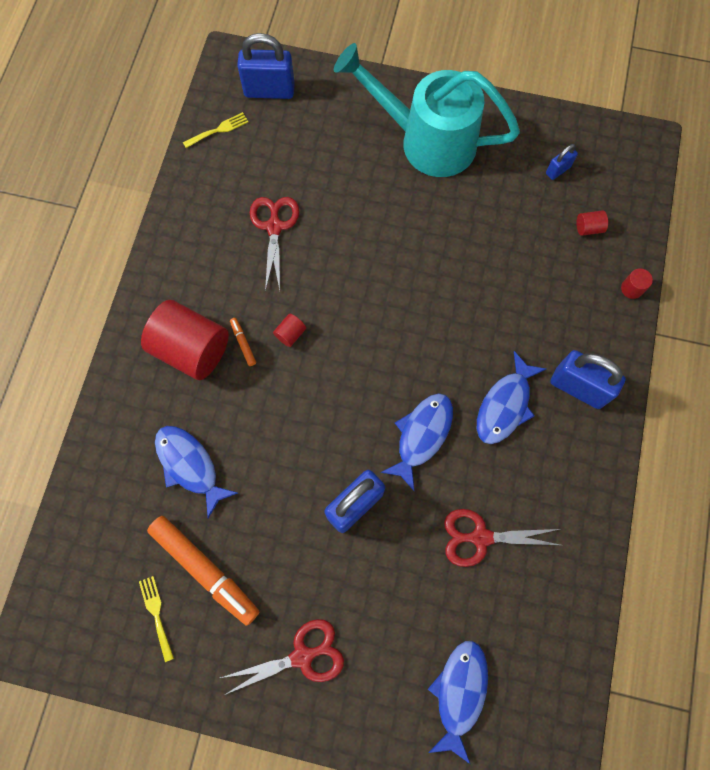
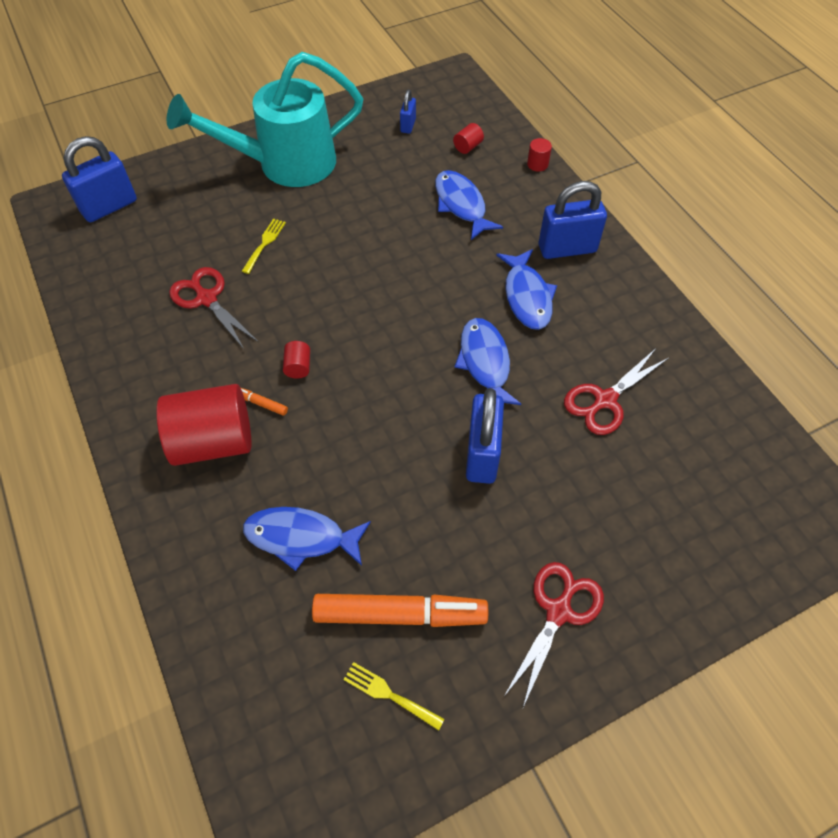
camera: 40 degrees left, 15 degrees down
(218, 130) = (85, 261): yellow fork -> yellow fork (264, 243)
(459, 693) = (710, 527): blue fish -> blue fish (461, 205)

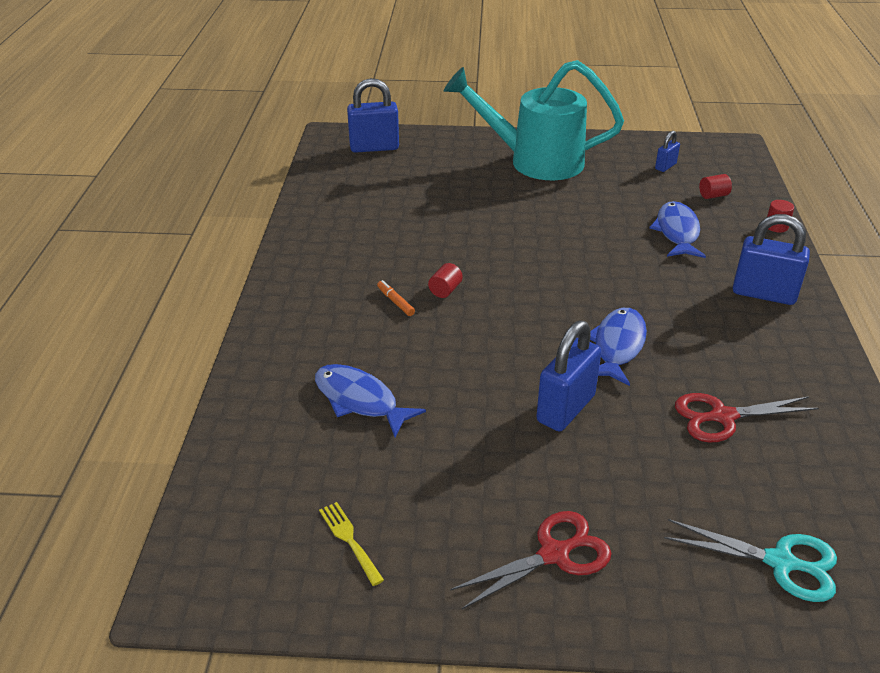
camera: 30 degrees right, 20 degrees down
(207, 299) = (404, 224): red scissors -> none
(213, 441) = (339, 312): red cylinder -> none
(264, 243) = (478, 205): yellow fork -> none
(400, 614) = (402, 488): orange marker -> none
(527, 296) = (695, 314): blue fish -> none
(717, 524) = (780, 562): none -> turquoise scissors

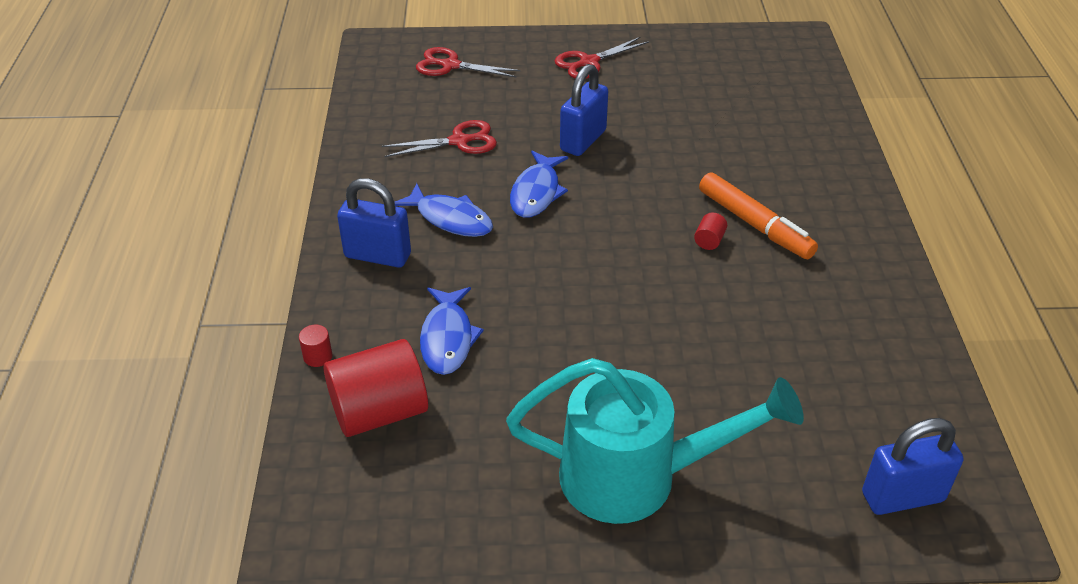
camera: 175 degrees right, 5 degrees up
(349, 540) = (717, 62): yellow fork -> none
(360, 400) = (748, 137): blue fish -> blue fish (450, 219)
(395, 302) = (754, 225): orange marker -> orange marker, size x2.40
(665, 166) = (432, 477): blue padlock -> none
(713, 195) = (379, 412): red cylinder -> red cylinder, size x2.49
(780, 562) = (450, 65): turquoise scissors -> red scissors

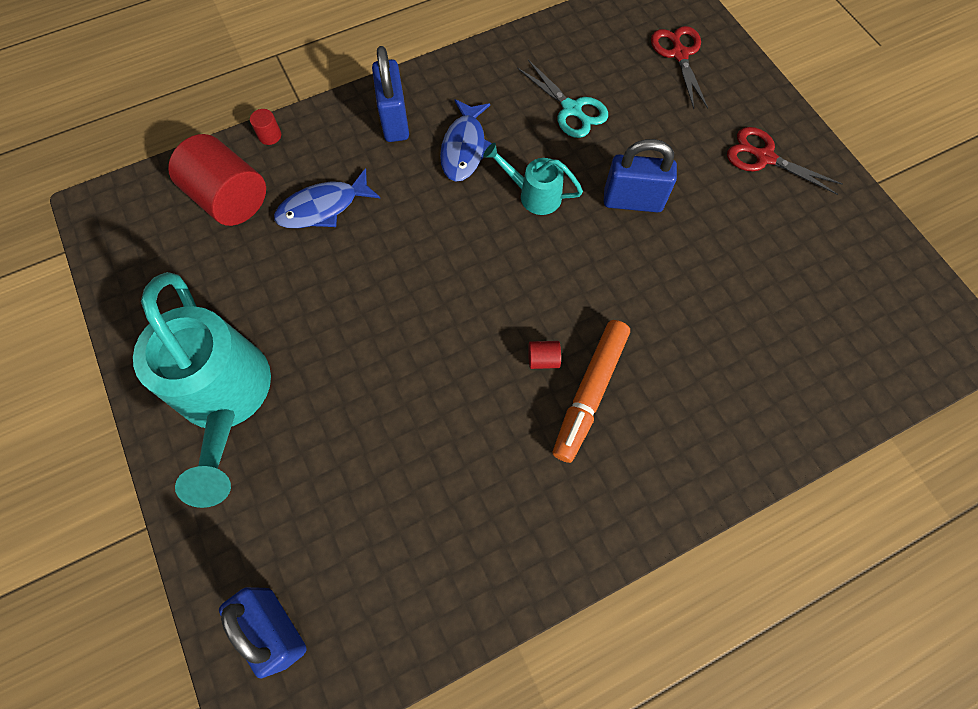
camera: 65 degrees right, 25 degrees up
(459, 141) = (571, 109): red scissors -> turquoise scissors
(536, 192) = (534, 195): blue fish -> turquoise watering can

